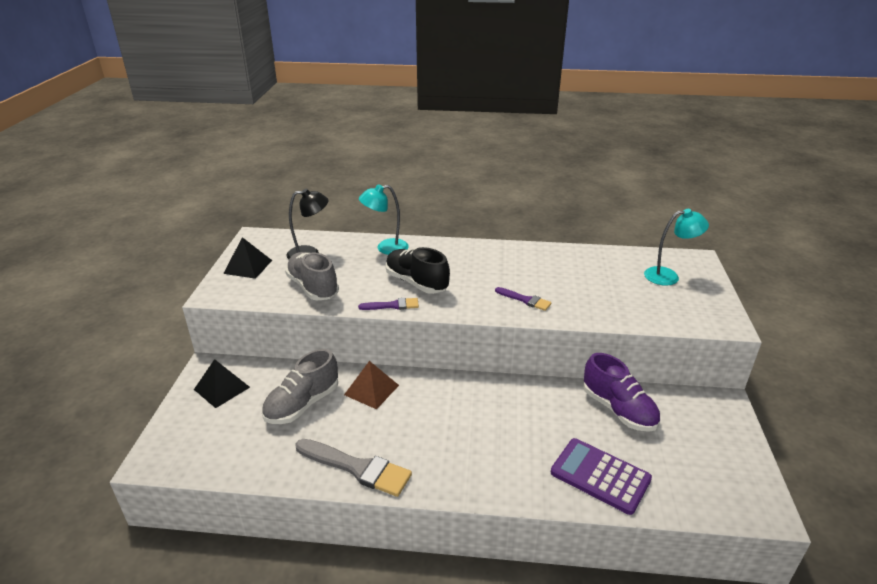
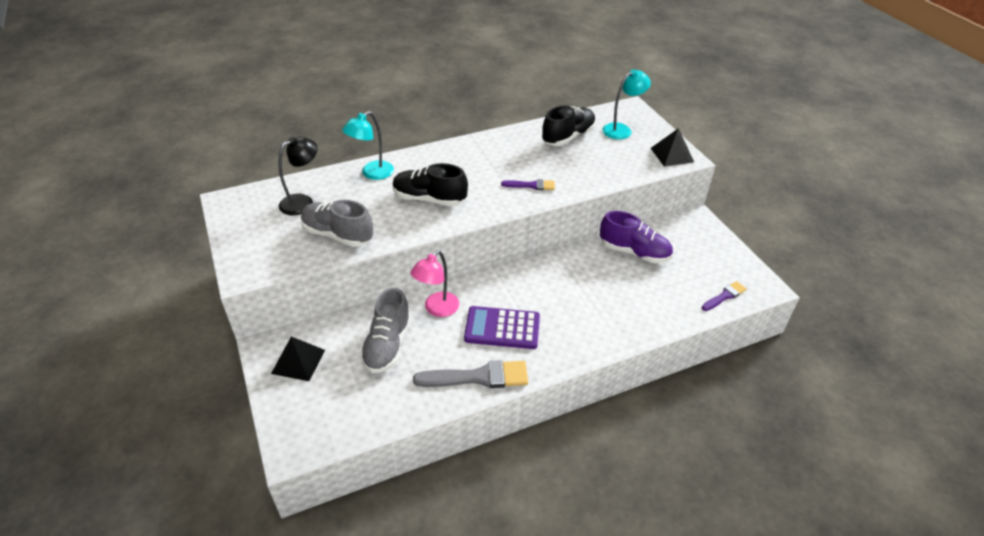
camera: 30 degrees left, 10 degrees up
(248, 267) = (251, 235): black pyramid -> black pyramid (672, 155)
(371, 390) = (437, 309): brown pyramid -> pink lamp
(392, 305) = (426, 227): purple brush -> purple brush (725, 296)
(600, 476) = (654, 307): purple calculator -> purple calculator (502, 328)
(601, 267) = (568, 137): none -> black shoe

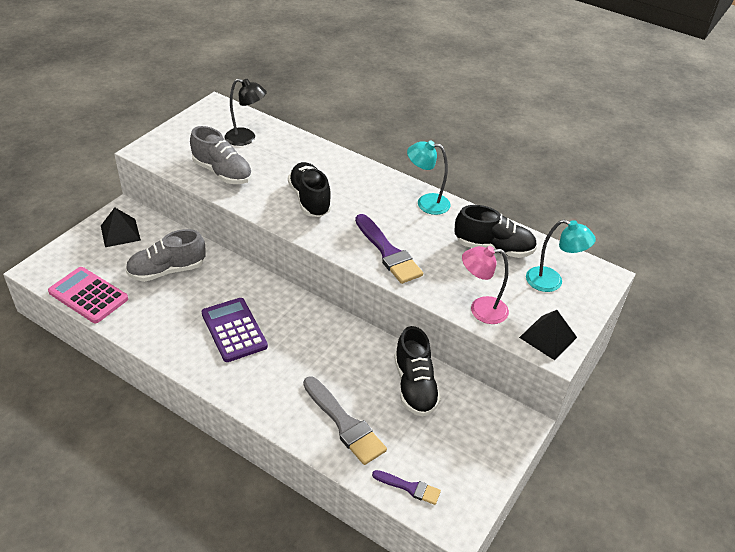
camera: 55 degrees right, 0 degrees up
(338, 235) = (222, 172): grey shoe -> grey shoe turned 135 degrees clockwise
(371, 418) = (88, 295): none -> pink calculator
(372, 173) = (314, 155): turquoise lamp -> turquoise lamp (426, 203)
(437, 309) = (227, 280): pink lamp -> pink lamp (480, 310)
(478, 377) = (167, 338): grey brush -> grey brush (344, 424)
(531, 185) = (388, 252): purple brush -> purple brush, size x1.79
(634, 252) = (414, 386): purple shoe -> black shoe

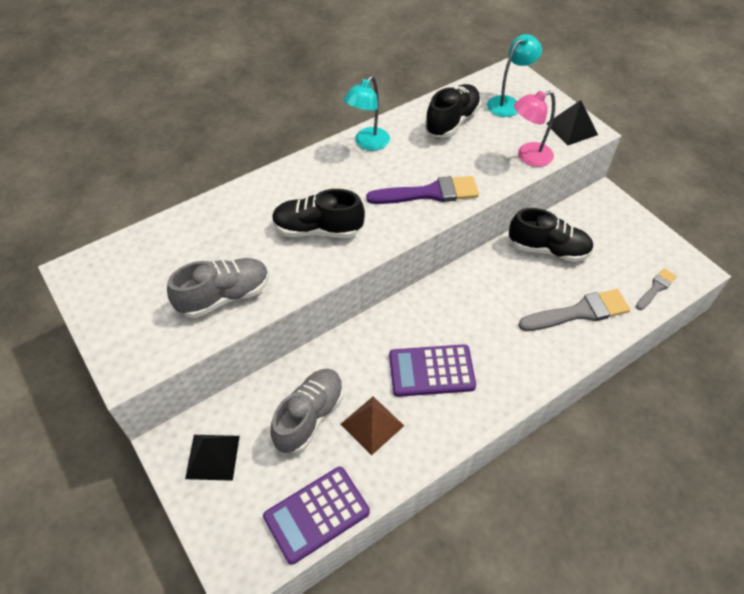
camera: 65 degrees left, 10 degrees up
(88, 295) = (317, 514): pink calculator -> purple calculator
(167, 270) = (309, 416): grey shoe -> grey shoe turned 150 degrees counterclockwise
(170, 306) = (372, 425): none -> brown pyramid
(246, 138) = (169, 257): black lamp -> none
(409, 487) = (656, 288): purple brush -> grey brush
(480, 310) = (528, 157): pink lamp -> pink lamp turned 45 degrees clockwise

